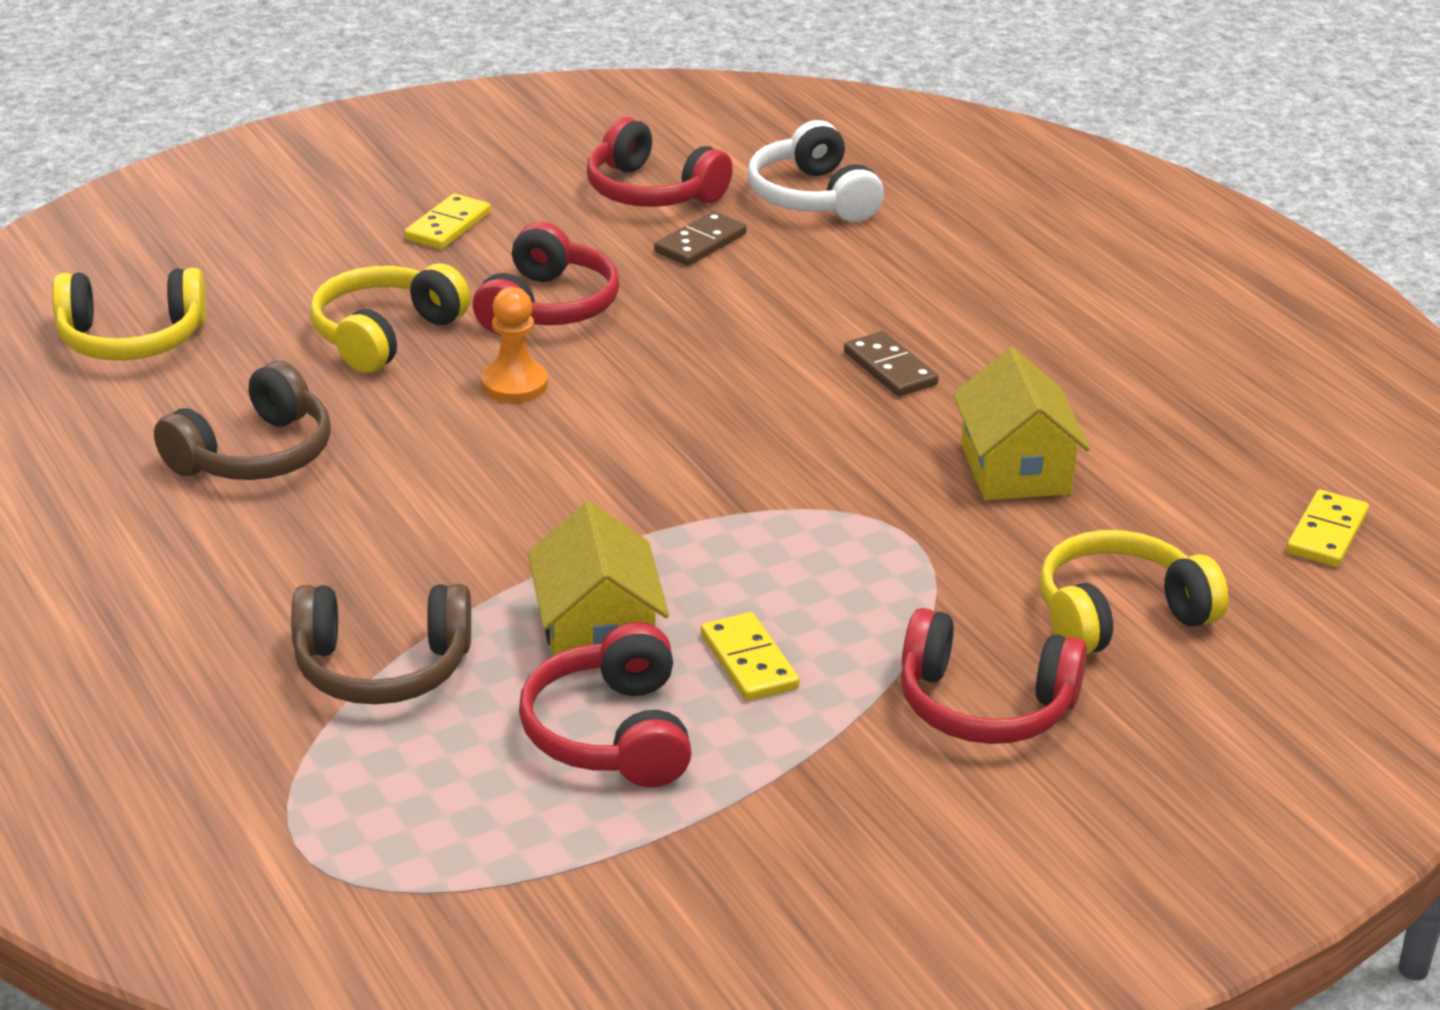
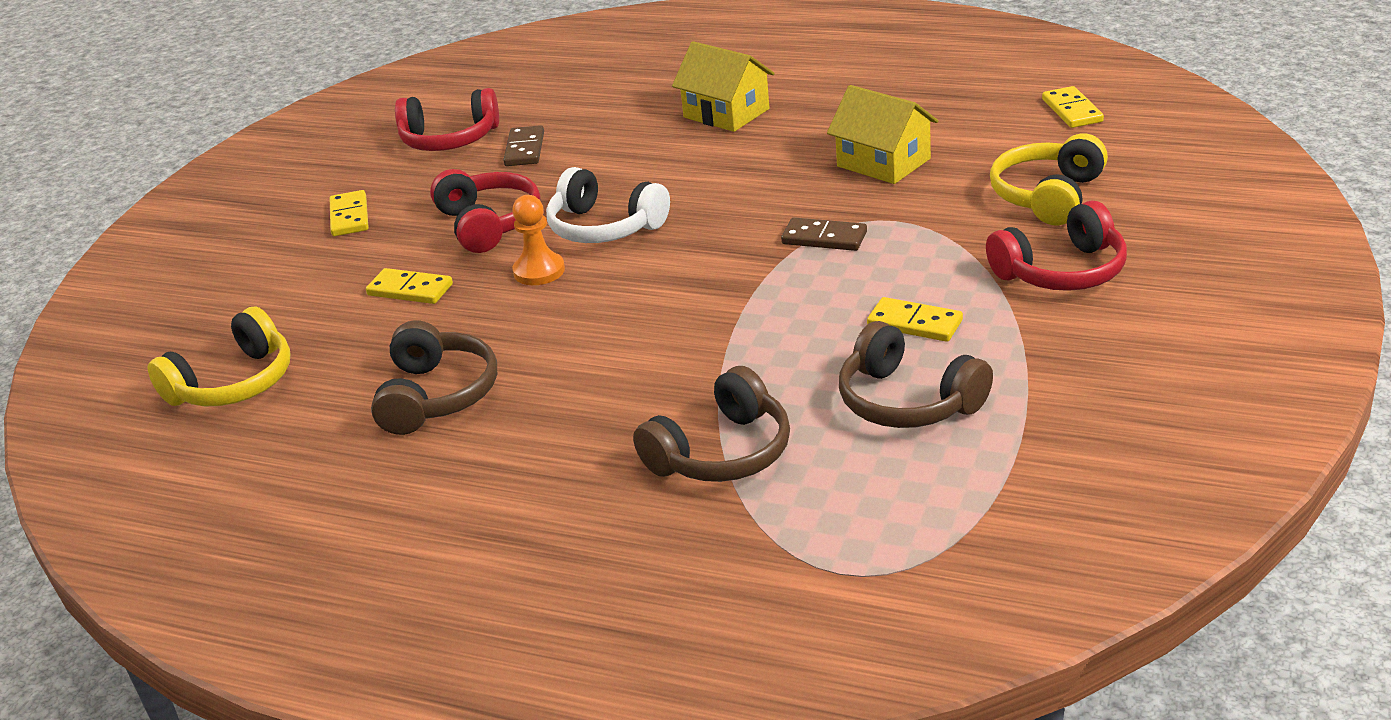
camera: 35 degrees left, 0 degrees up
(385, 335) = (410, 290): yellow headphones -> yellow domino
(597, 634) = (812, 360): yellow house -> yellow house (726, 113)
(611, 733) = (908, 401): red headphones -> brown headphones
(812, 197) = (550, 98): white headphones -> white headphones (605, 227)
(890, 368) = (738, 153): brown domino -> brown domino (824, 238)

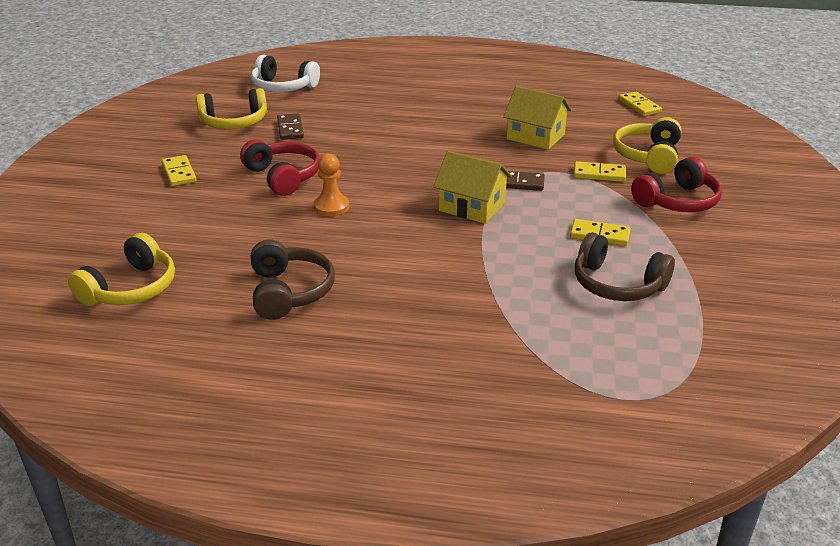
camera: 15 degrees left, 0 degrees up
(410, 290) = (242, 221): yellow domino -> yellow domino (599, 174)
(449, 139) = (234, 122): red headphones -> yellow headphones
(605, 227) = (366, 178): white headphones -> white headphones (283, 87)
(721, 452) = (507, 322): brown headphones -> none
(726, 113) = (420, 107): yellow house -> yellow house (472, 207)

